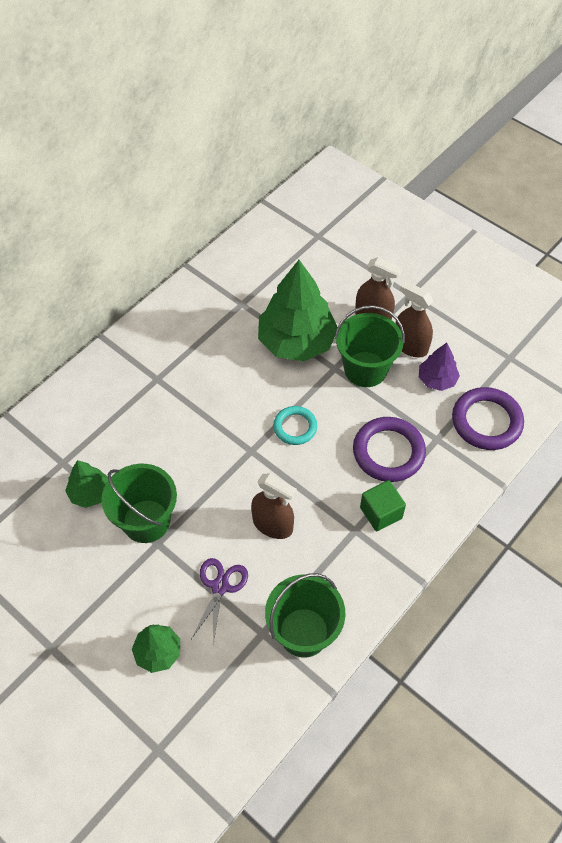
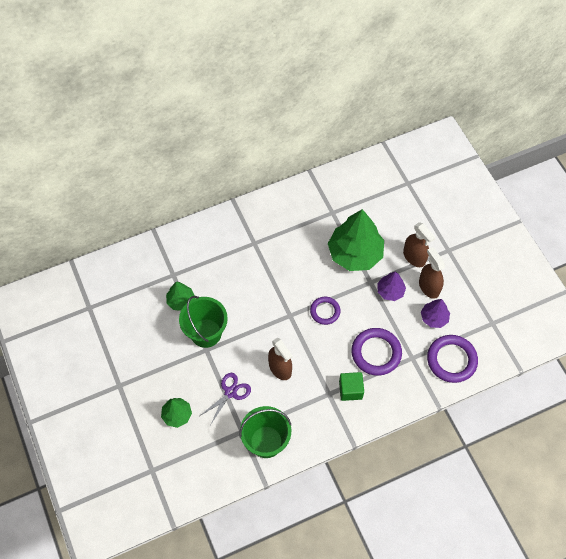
camera: 25 degrees right, 5 degrees up
(295, 427) = (325, 311): turquoise ring -> purple ring
(365, 369) = (390, 291): green bucket -> purple tree

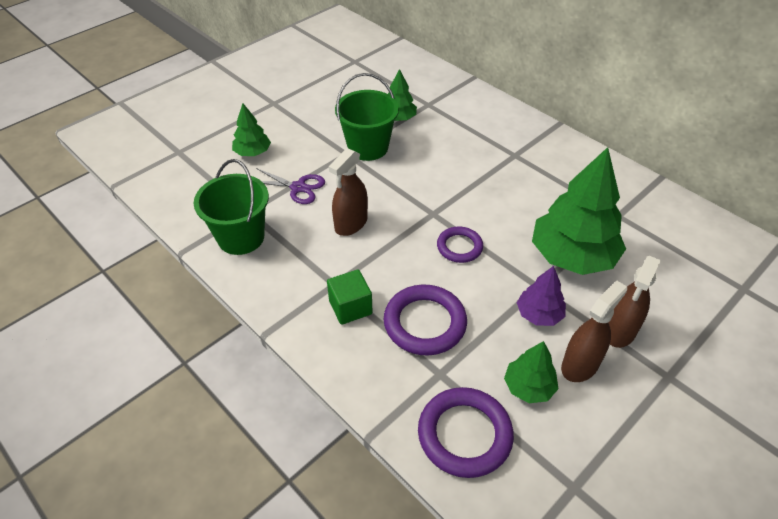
camera: 70 degrees right, 15 degrees down
(434, 318) = (529, 387): purple tree -> green tree

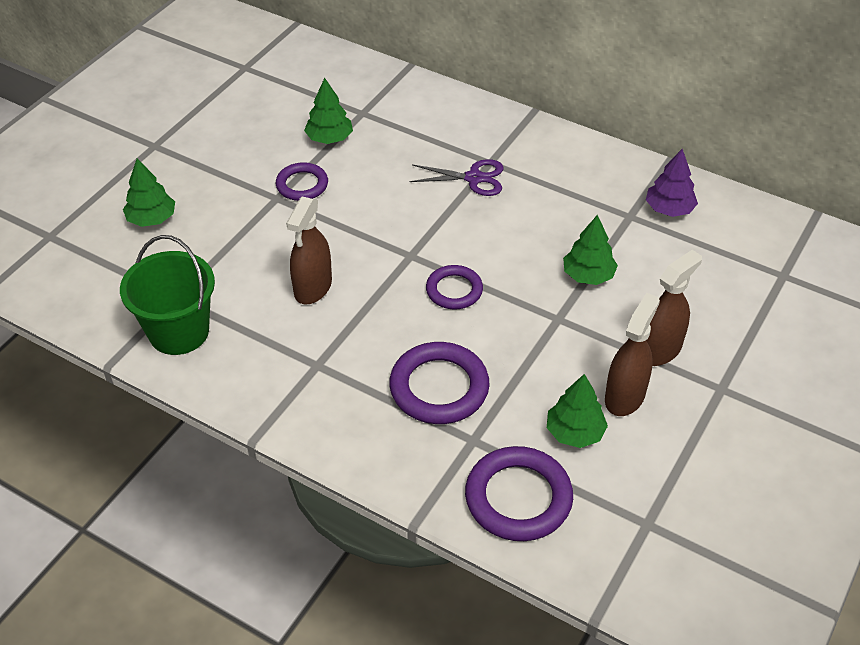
camera: 15 degrees left, 0 degrees up
(298, 187) = (229, 254): purple scissors -> purple scissors (473, 178)
(350, 307) = (345, 388): green cube -> none
(368, 147) = (302, 185): green bucket -> purple ring
(539, 314) = (566, 350): purple tree -> purple tree (669, 209)
(572, 256) = (588, 275): green tree -> green tree, size x0.50
(619, 331) = (659, 350): brown spray bottle -> brown spray bottle turned 150 degrees counterclockwise

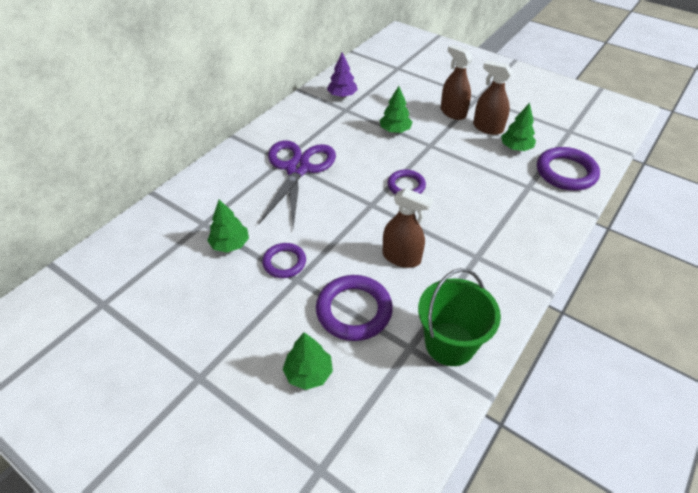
camera: 85 degrees left, 0 degrees up
(439, 388) = (490, 198): purple ring -> purple ring (354, 310)
(473, 178) = (297, 169): purple scissors -> purple scissors, size x1.85

